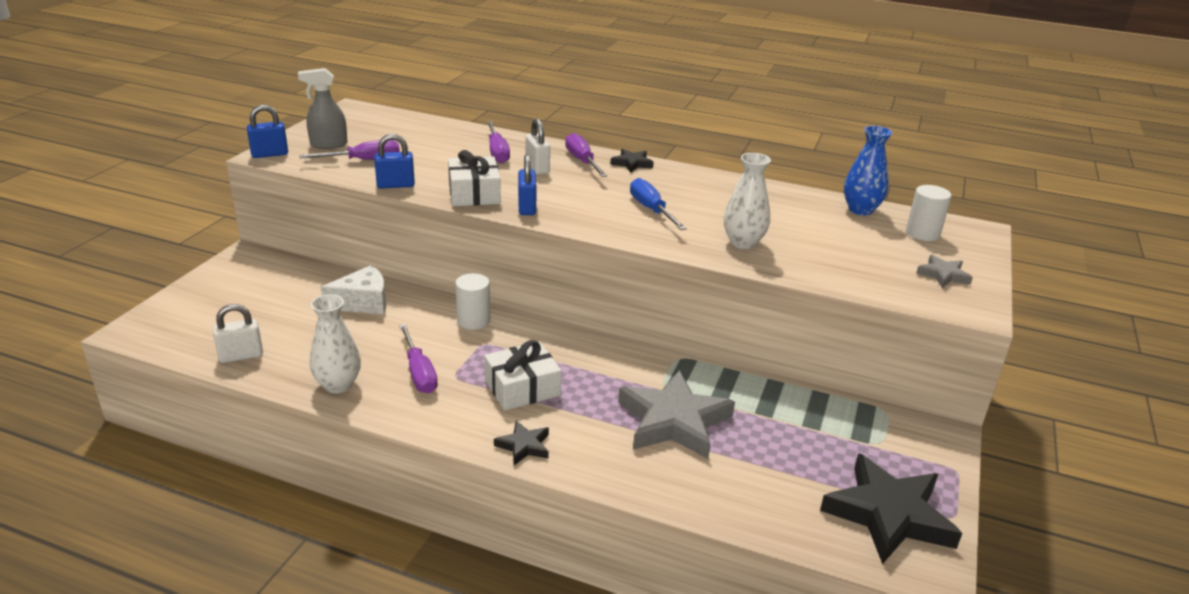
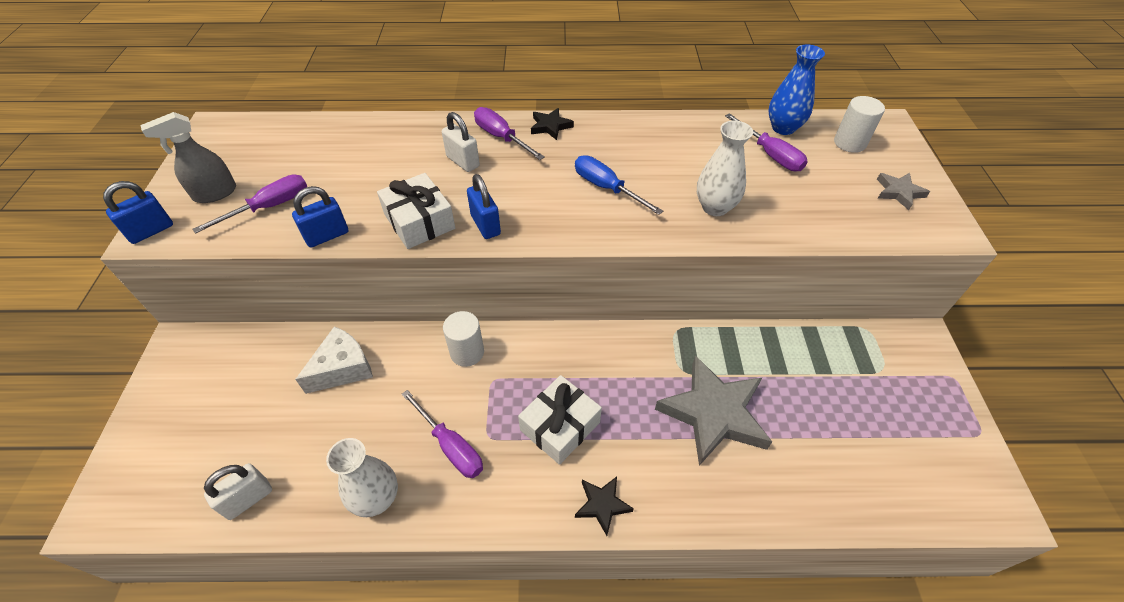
camera: 20 degrees left, 20 degrees up
(497, 152) = (409, 150): purple screwdriver -> purple screwdriver (770, 154)
(888, 514) = (936, 453): black star -> none

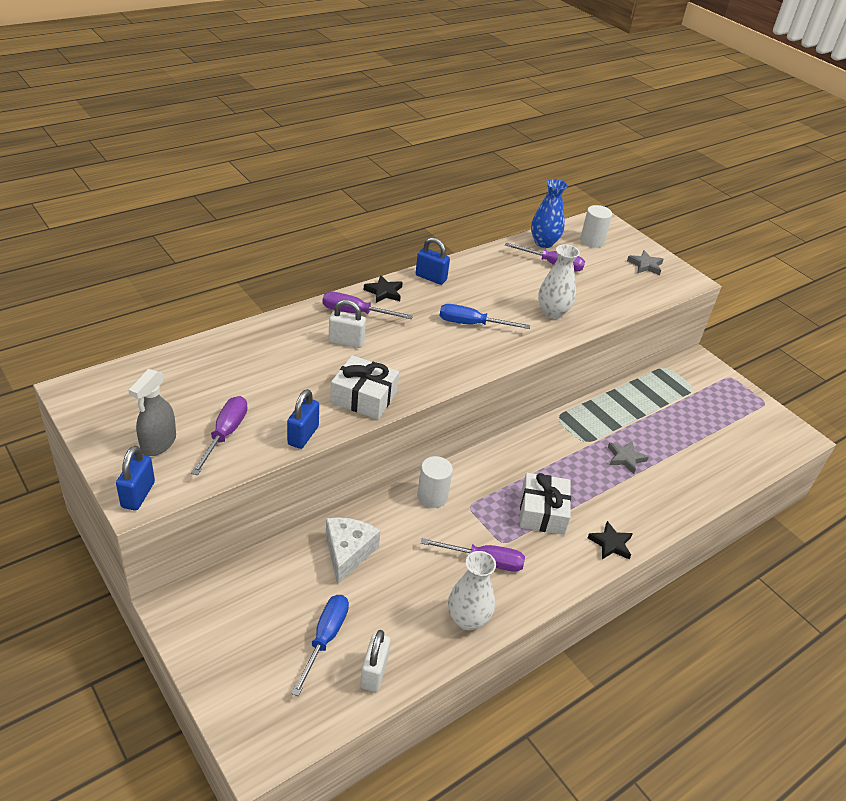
camera: 40 degrees left, 10 degrees down
(245, 439) = (325, 638): none -> blue screwdriver
(485, 225) = (416, 381): blue padlock -> blue padlock (431, 278)
(714, 413) = (625, 458): grey star -> grey star, size x0.47

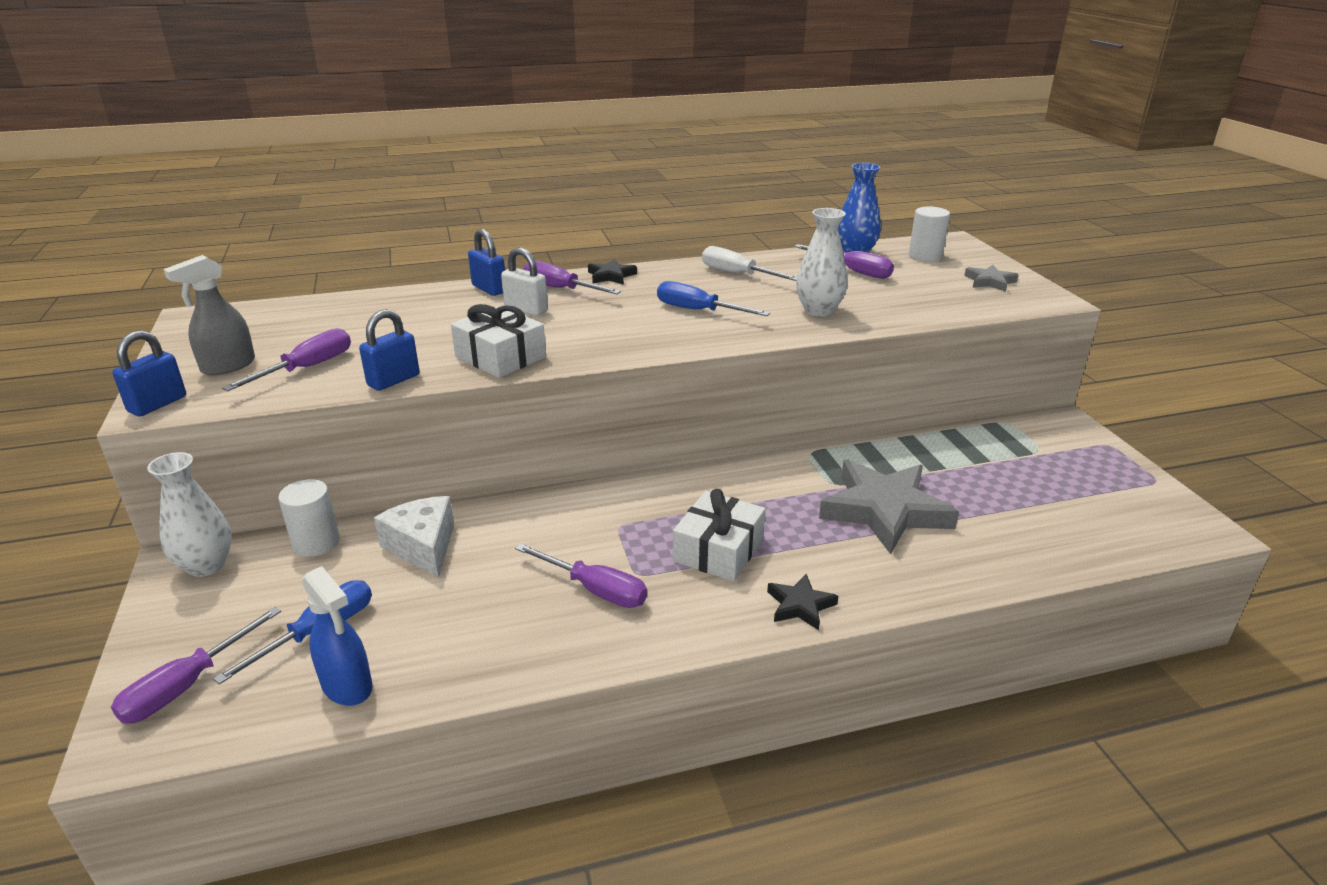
camera: 25 degrees right, 10 degrees down
(266, 701) = (187, 685): none -> purple screwdriver
(348, 552) = (423, 546): white cheese -> white cheese turned 60 degrees counterclockwise
(374, 672) = (347, 686): white padlock -> blue spray bottle
(431, 278) = (680, 269): blue padlock -> blue padlock (489, 289)
(432, 496) = (576, 508): white cylinder -> white cylinder (316, 543)
(467, 619) = (522, 652): white vase -> white vase (206, 565)
(475, 278) = (737, 274): none -> white screwdriver
(625, 458) = (884, 510): grey star -> grey star, size x2.14

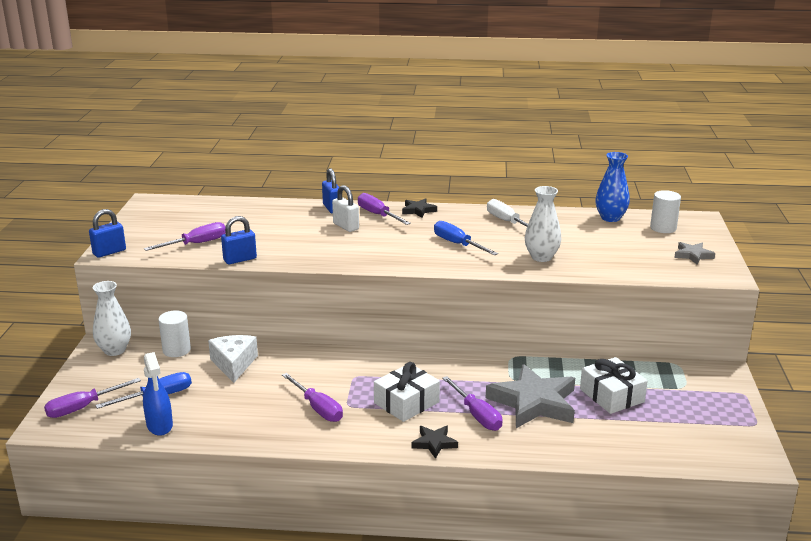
camera: 20 degrees right, 5 degrees down
(228, 366) = (154, 235): grey spray bottle -> none
(500, 357) = (310, 255): white gift -> white gift (612, 395)
(853, 271) = (594, 232): purple screwdriver -> purple screwdriver (476, 415)

